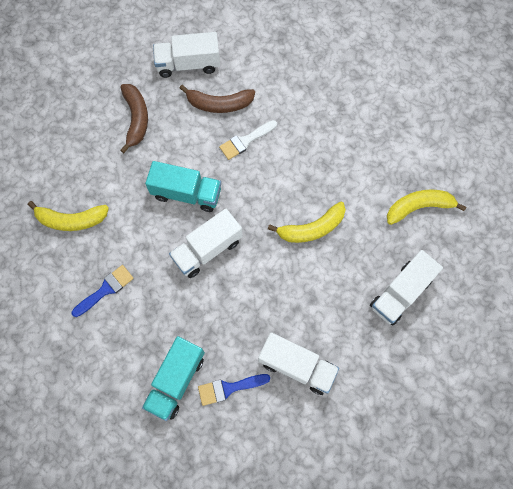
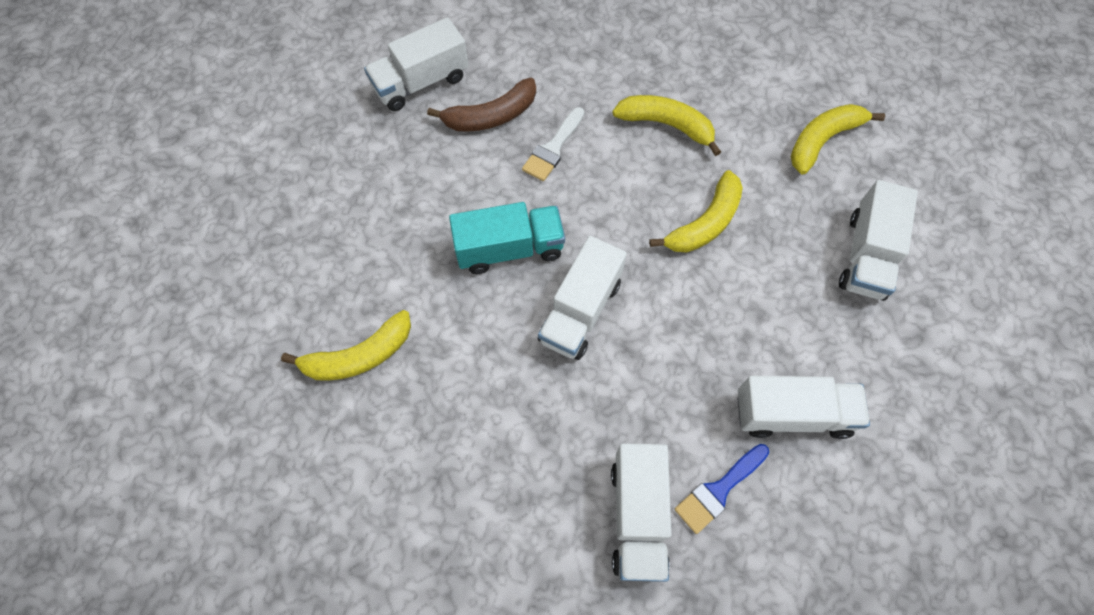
camera: 25 degrees left, 5 degrees down
(106, 289) = (463, 432): blue brush -> none
(136, 119) = (384, 179): brown banana -> none
(176, 380) = (637, 516): turquoise truck -> white truck
(324, 155) = (667, 125): none -> yellow banana

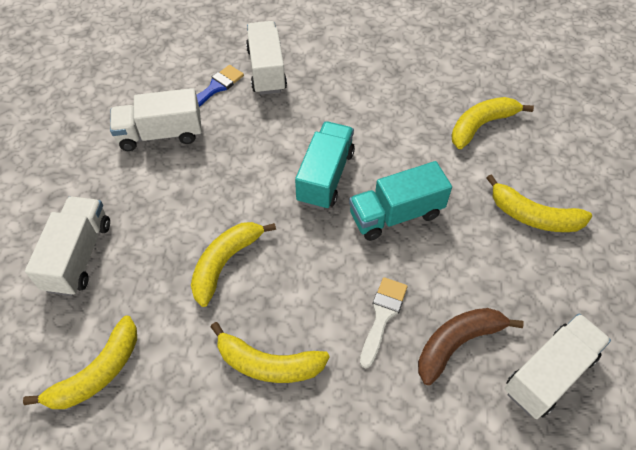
camera: 170 degrees right, 10 degrees down
(358, 223) = (533, 216): none -> yellow banana
(580, 311) = (325, 177): white truck -> turquoise truck

